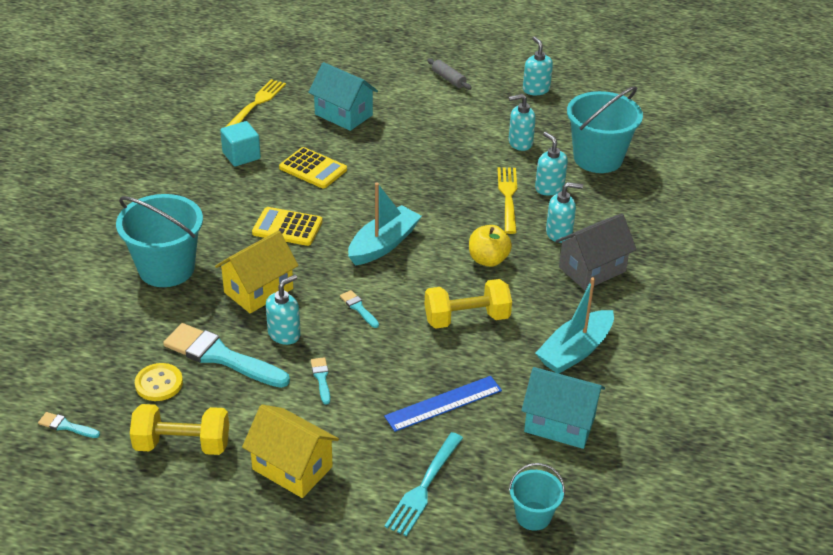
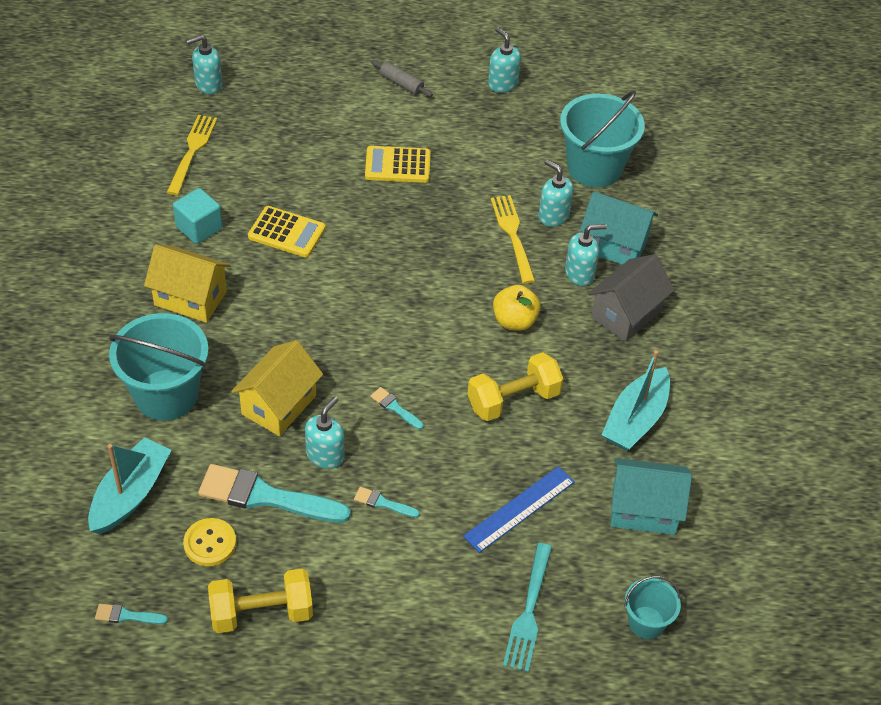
camera: 15 degrees left, 10 degrees up
(287, 227) = (283, 316): yellow calculator -> yellow calculator (397, 165)
(292, 468) = (387, 617): yellow house -> yellow house (190, 298)
(321, 378) = (383, 503): turquoise brush -> turquoise brush turned 45 degrees counterclockwise
(343, 115) = (297, 152): turquoise house -> turquoise house (614, 245)
(383, 244) = (396, 321): turquoise boat -> turquoise boat (130, 494)
(520, 143) = (505, 160): turquoise soap dispenser -> turquoise soap dispenser (208, 84)

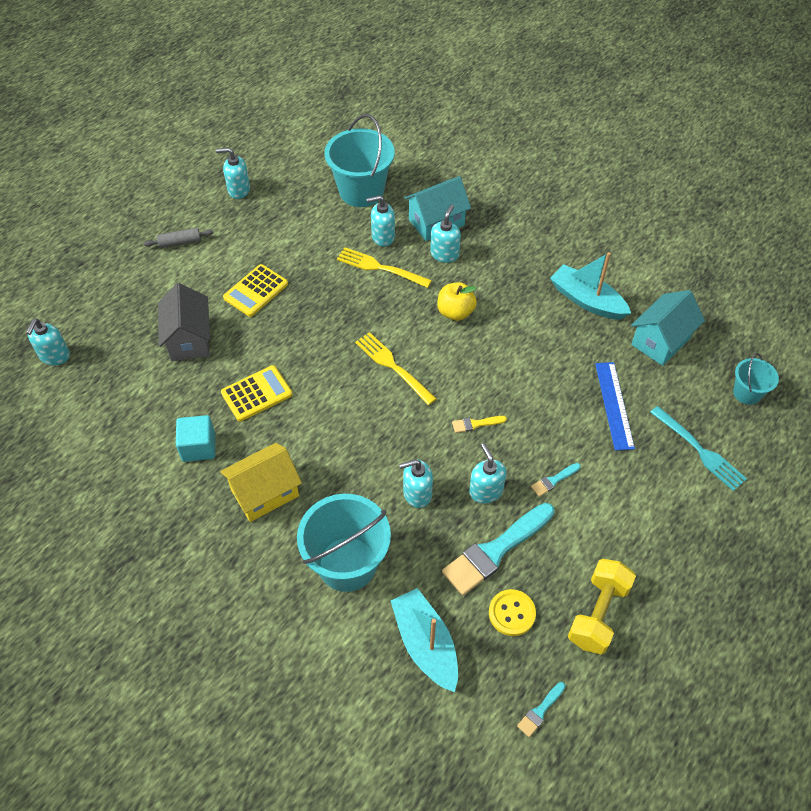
camera: 50 degrees left, 5 degrees up
(192, 152) = (115, 407): yellow fork -> yellow fork (393, 366)
(279, 405) = (417, 494): yellow house -> turquoise soap dispenser
(395, 408) = (476, 424): turquoise brush -> yellow brush
(513, 400) = (521, 353): yellow dumbbell -> none
(626, 314) = (498, 252): grey house -> grey house (189, 339)
(635, 419) = (587, 300): turquoise boat -> turquoise boat turned 150 degrees clockwise

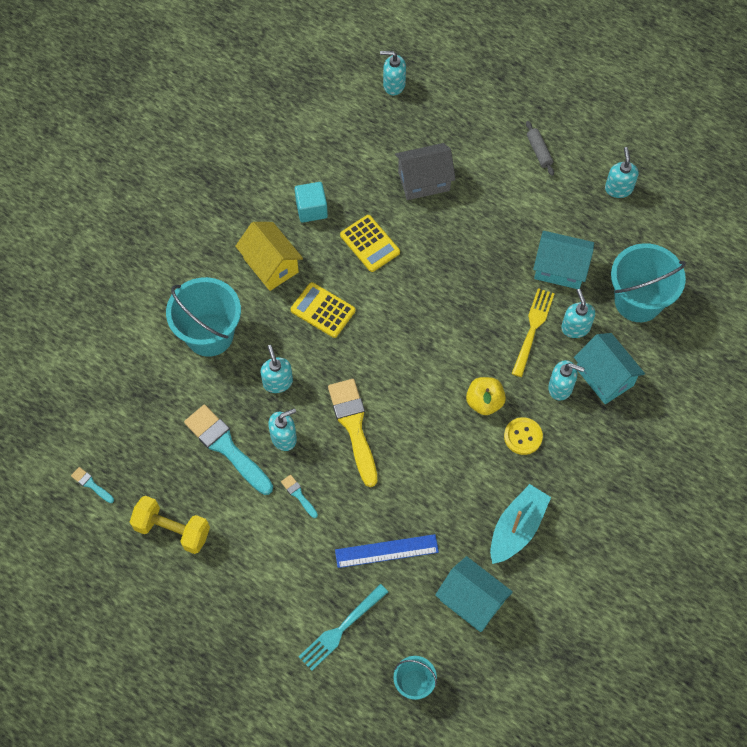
camera: 85 degrees right, 10 degrees up
(256, 291) = (487, 224): yellow calculator -> yellow calculator (323, 310)
(318, 241) = (560, 269): none -> turquoise house
(393, 366) = (411, 351): yellow fork -> none
(425, 644) = (143, 398): turquoise boat -> none
(476, 424) = (353, 426): yellow brush -> yellow brush, size x2.26
(511, 613) = (171, 462): yellow button -> yellow button (523, 436)

